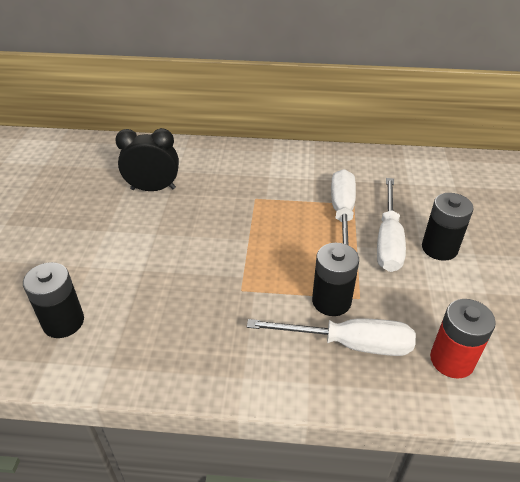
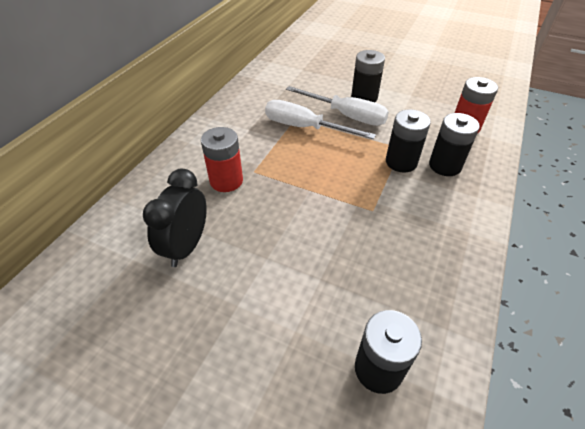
camera: 70 degrees left, 5 degrees up
(234, 186) = (226, 181): none -> red battery
(349, 344) = (445, 166): white screwdriver -> black battery

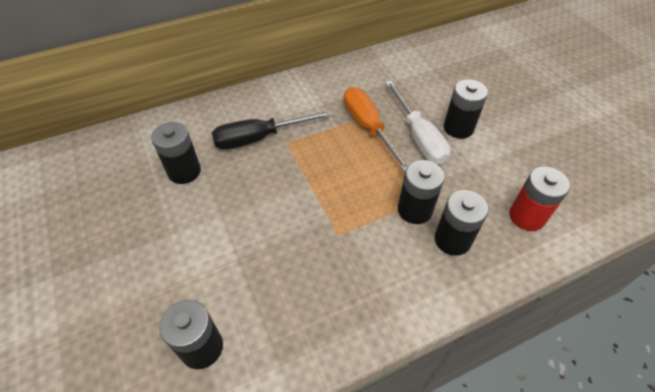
camera: 40 degrees right, 5 degrees up
(187, 246) = (184, 171): black clock -> black battery
(226, 181) = (259, 138): red battery -> black screwdriver
(304, 127) = (368, 127): white screwdriver -> orange screwdriver

